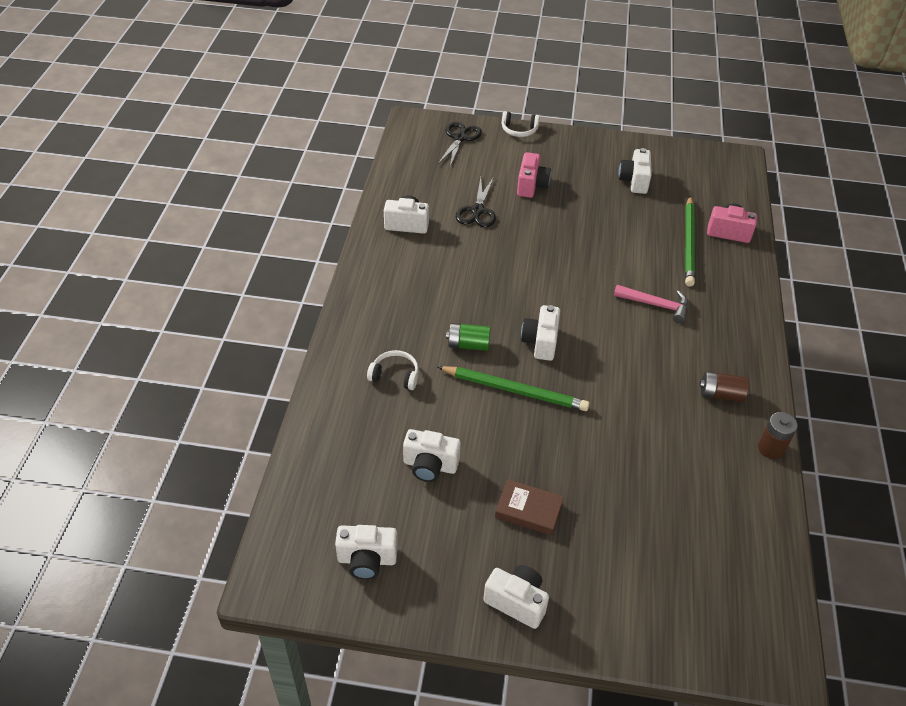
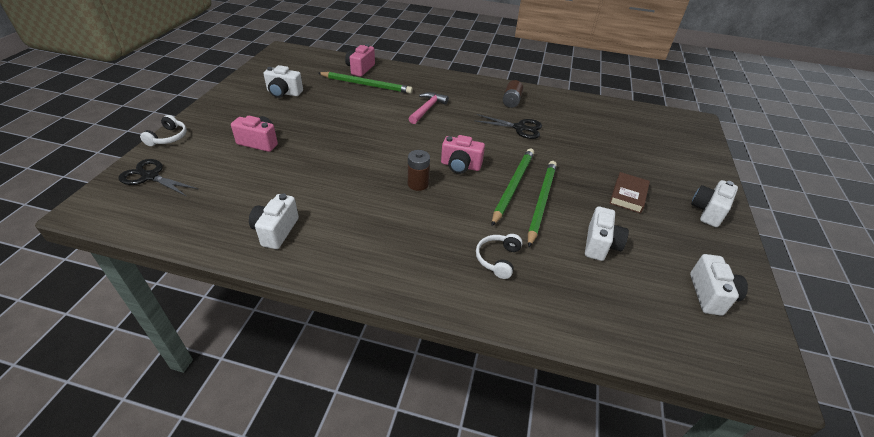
camera: 85 degrees left, 5 degrees down
(468, 344) = (460, 206): green battery -> none
(477, 211) = (279, 179): black scissors -> black scissors (520, 128)
(491, 416) = (541, 202): none -> green pencil
(540, 342) = (460, 166): white camera -> pink camera
(771, 448) = (553, 94): brown battery -> brown battery (418, 184)

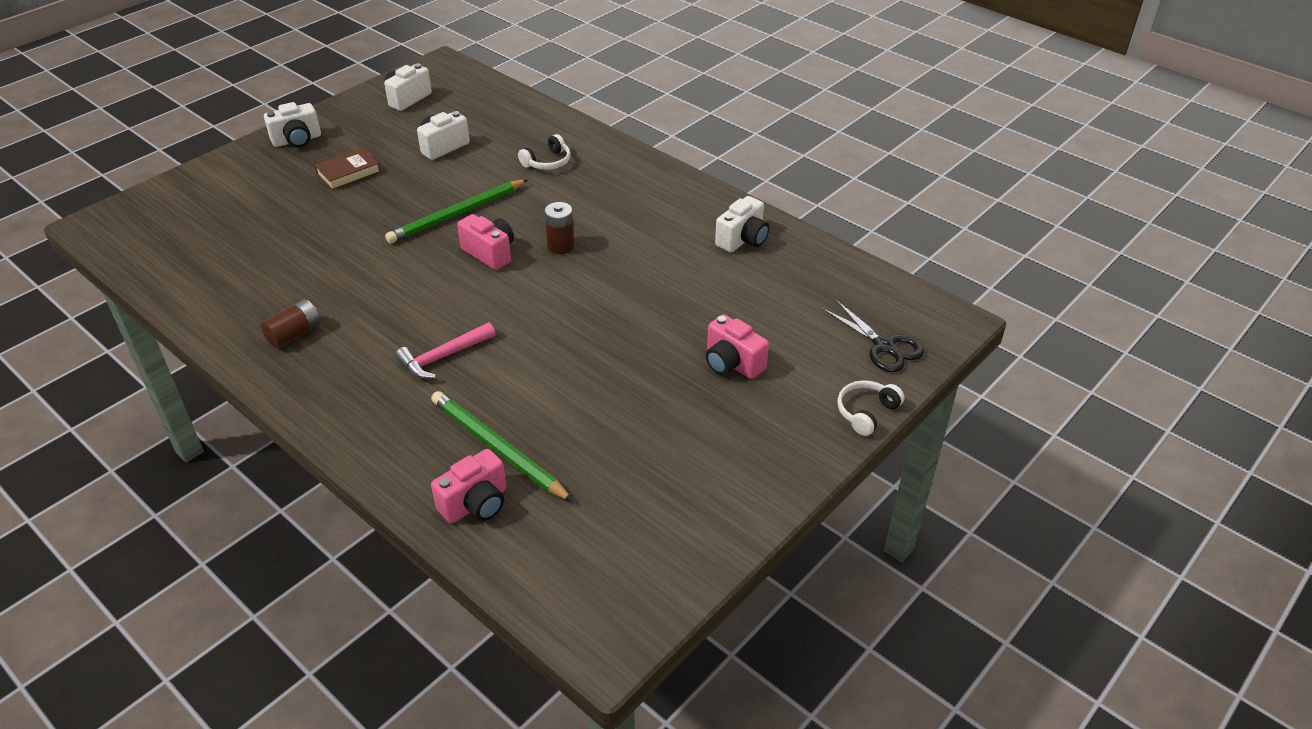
camera: 150 degrees left, 0 degrees up
(284, 93) = (659, 470): white camera -> none
(520, 128) = (348, 283): black scissors -> none
(541, 202) = (448, 192): green pencil -> none

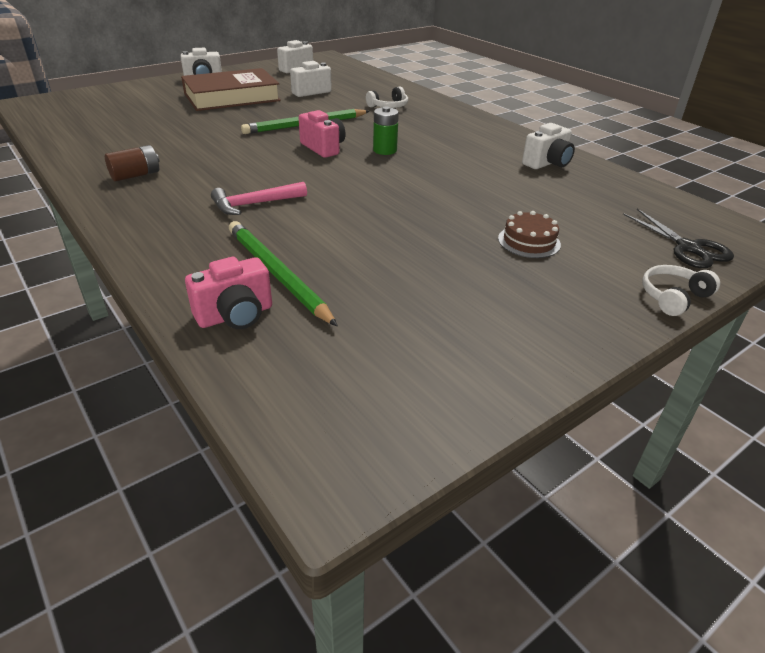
camera: 10 degrees right, 5 degrees down
(348, 173) = (232, 97): brown book -> brown book, size x1.99
(561, 246) = (385, 150): brown battery -> green battery
(732, 363) = (529, 241): pink camera -> brown cake

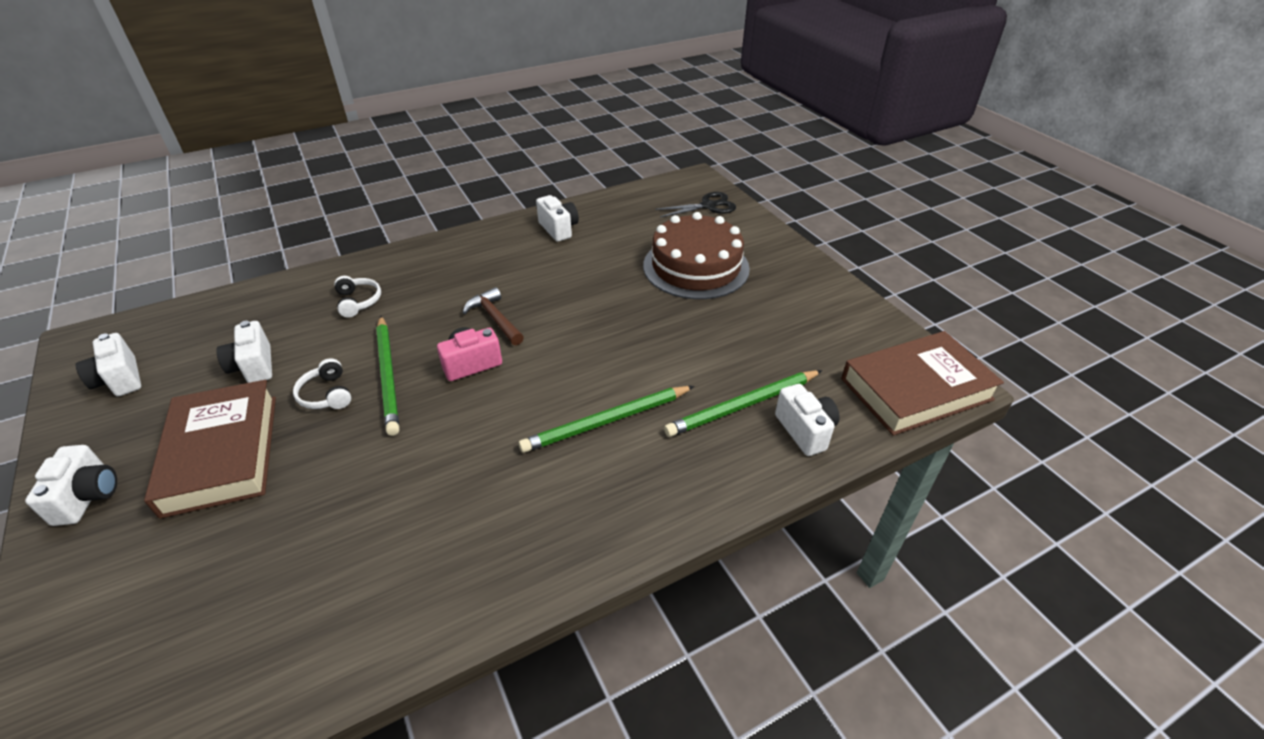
camera: 80 degrees left, 5 degrees up
(136, 175) = (501, 540): brown battery -> none
(235, 315) = (805, 430): pink camera -> white camera
(255, 204) = (607, 421): pink hammer -> green pencil
(317, 426) = (916, 389): none -> brown book
(385, 150) = (495, 319): green battery -> brown hammer
(529, 241) = (696, 267): brown cake -> brown cake, size x2.24
(673, 297) = (767, 228): white headphones -> white headphones (326, 394)

